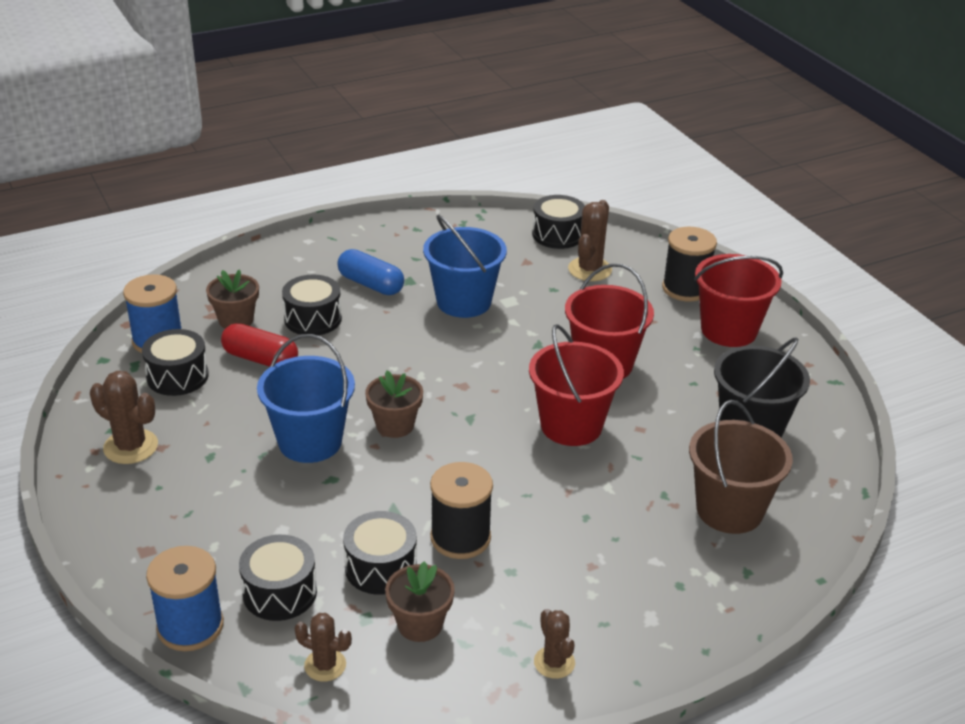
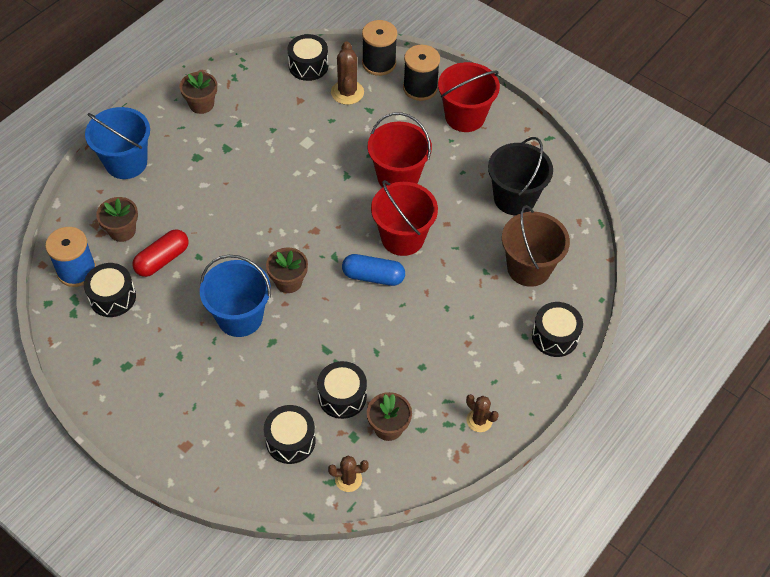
camera: 25 degrees left, 20 degrees up
(131, 447) = (119, 369): brown cactus -> none
(190, 626) = (250, 488): blue spool -> none
(260, 359) = (162, 260): red capsule -> red capsule turned 45 degrees counterclockwise
(313, 319) = (177, 209): black drum -> black drum (555, 336)
(371, 284) = (200, 161): blue capsule -> blue capsule (373, 276)
(409, 236) = (201, 104): none -> brown flower pot
(460, 538) = (379, 354): black spool -> black spool (379, 63)
(464, 302) = (275, 154): blue bucket -> blue bucket (126, 162)

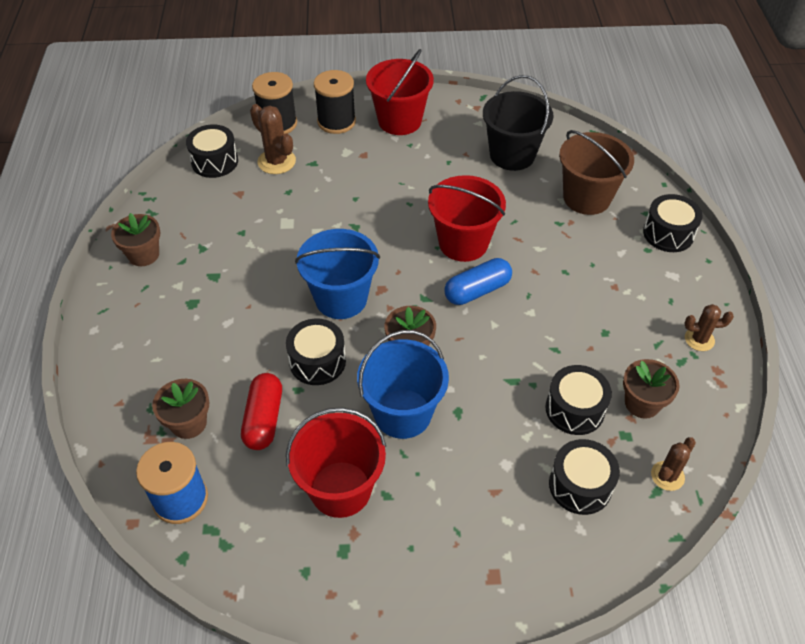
camera: 40 degrees left, 5 degrees down
(112, 297) = (251, 494): black drum -> black drum (317, 361)
(126, 162) = (120, 357): blue bucket -> blue bucket (341, 298)
(398, 177) = (401, 199): red bucket -> red bucket (340, 489)

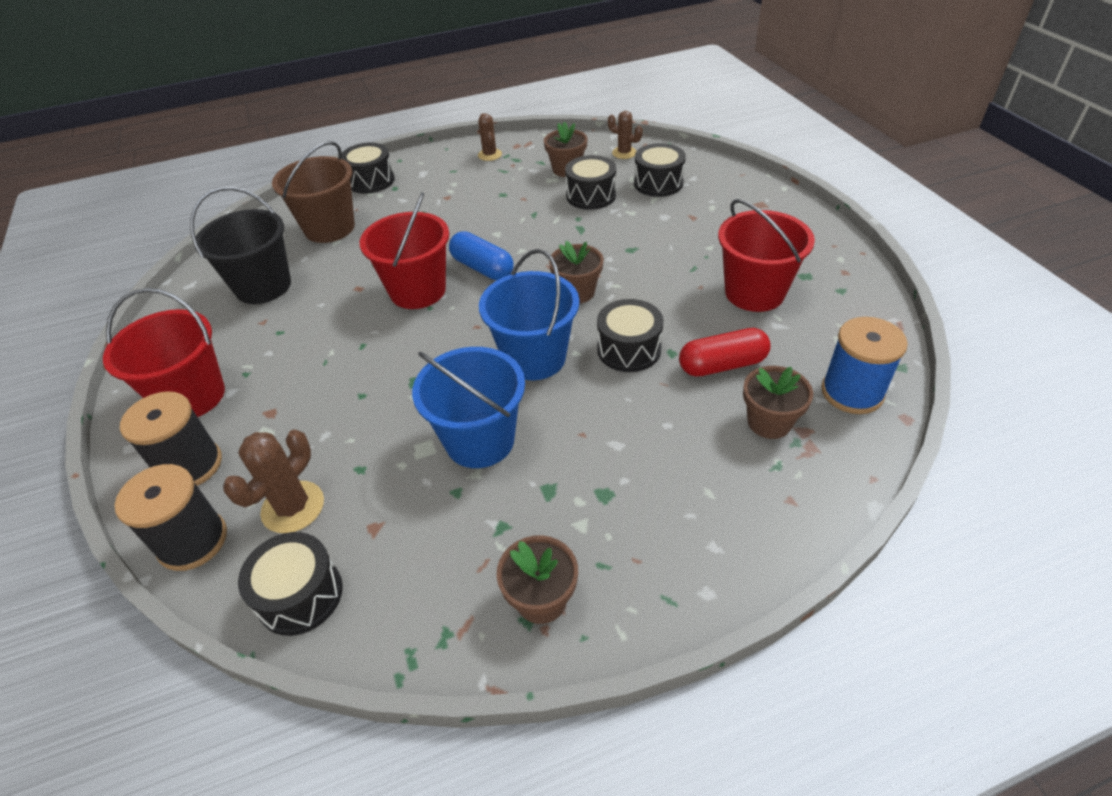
camera: 105 degrees left, 5 degrees down
(402, 413) = (653, 278): blue bucket -> blue bucket (480, 440)

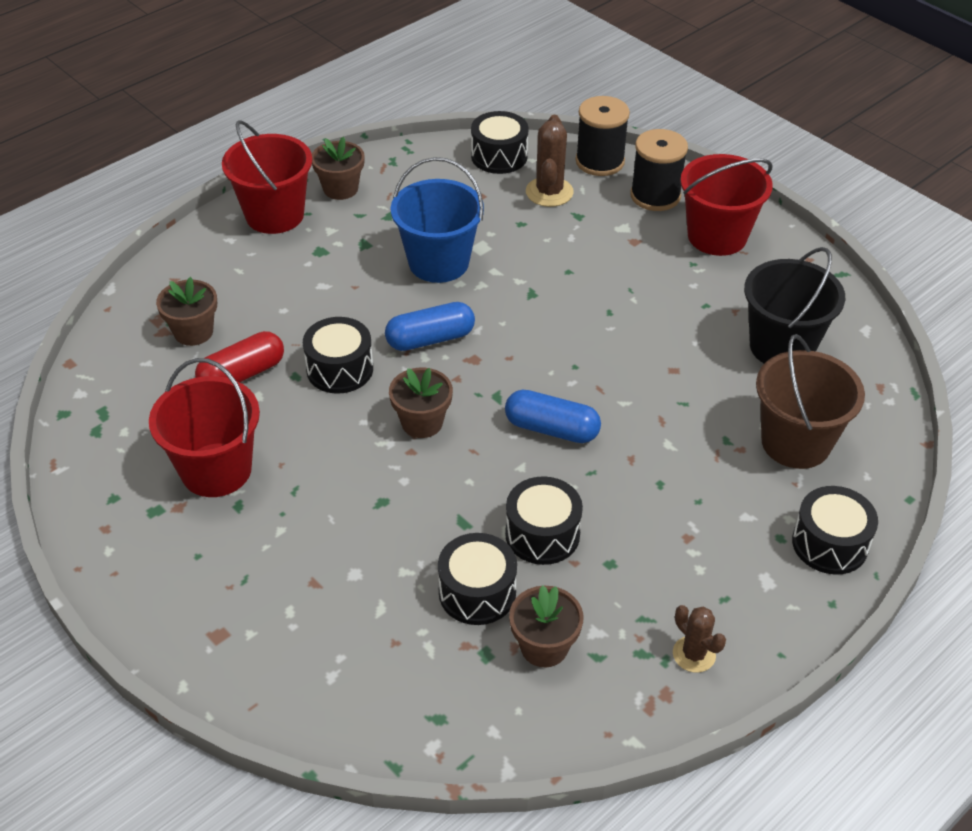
camera: 155 degrees right, 0 degrees up
(417, 291) = (604, 382): red bucket -> red bucket (274, 215)
(534, 358) = (430, 339): blue bucket -> blue capsule
(624, 153) = (467, 718): brown cactus -> none
(658, 183) = (384, 647): black drum -> black drum (542, 534)
(852, 392) = (116, 376): blue spool -> none

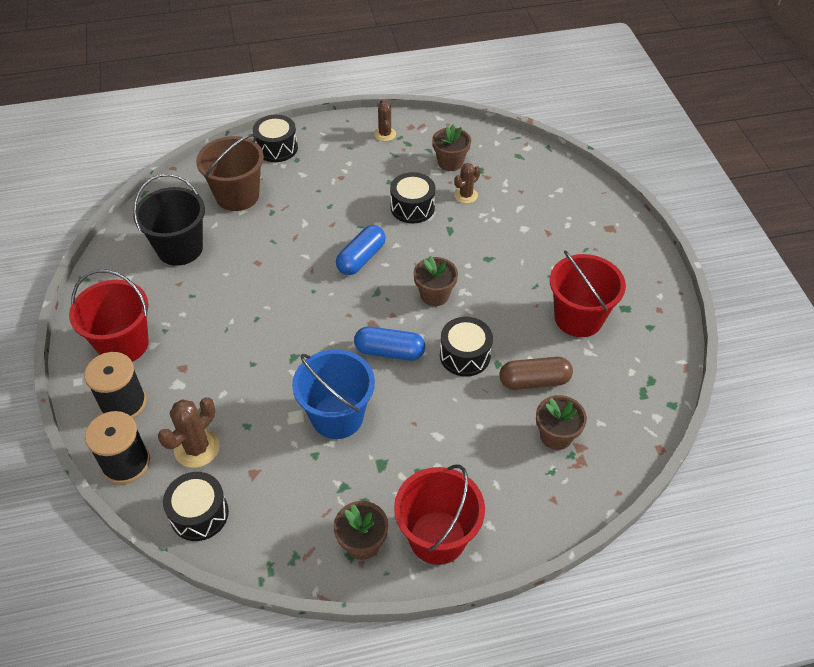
camera: 150 degrees left, 5 degrees up
(242, 374) = (534, 381): red capsule -> brown capsule
(477, 592) = (466, 195): black drum -> brown cactus
(551, 429) = (361, 258): blue capsule -> blue capsule turned 75 degrees clockwise

